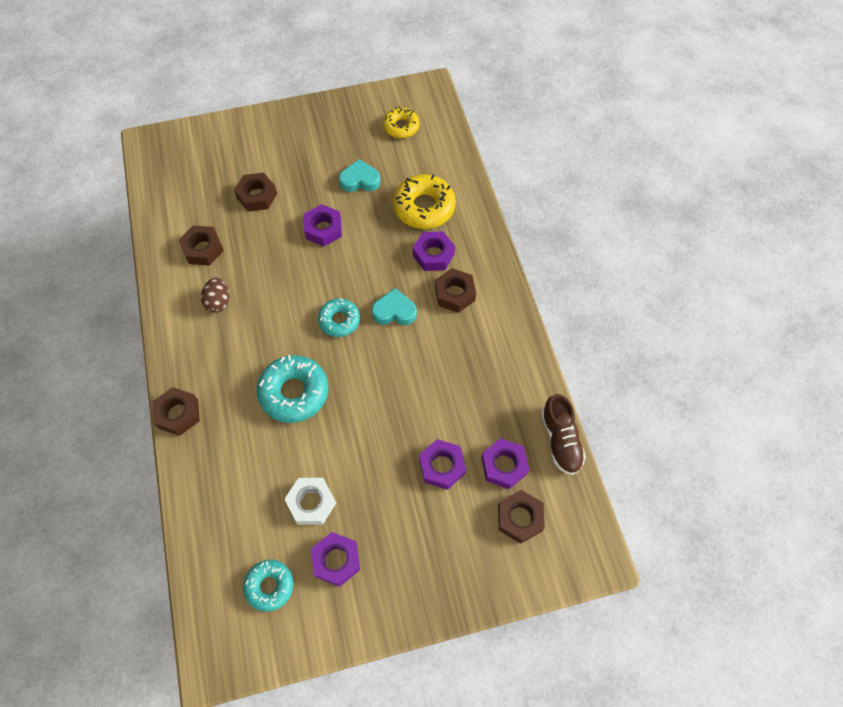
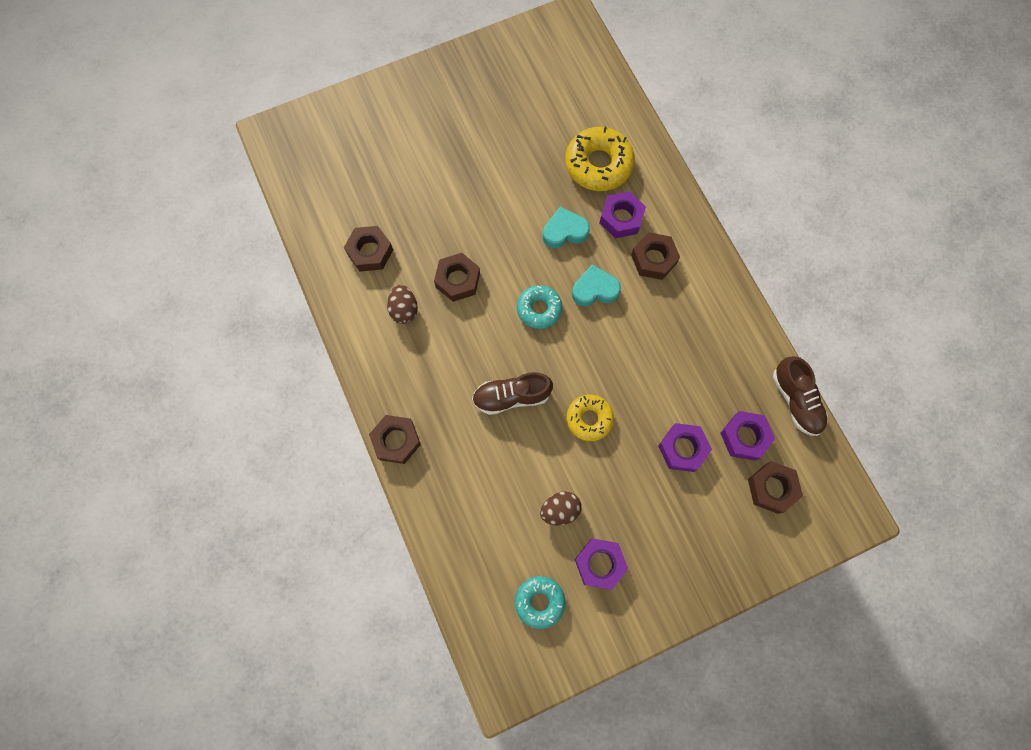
camera: 10 degrees left, 10 degrees up
(257, 196) = (412, 179): brown nut -> brown nut (457, 280)
(294, 392) = (511, 396): turquoise donut -> brown shoe
(311, 503) = (560, 510): white nut -> brown egg
(323, 229) = (495, 207): purple nut -> none
(360, 180) = (521, 143): turquoise heart -> turquoise heart (564, 231)
(401, 127) = (550, 71): yellow donut -> yellow donut (589, 419)

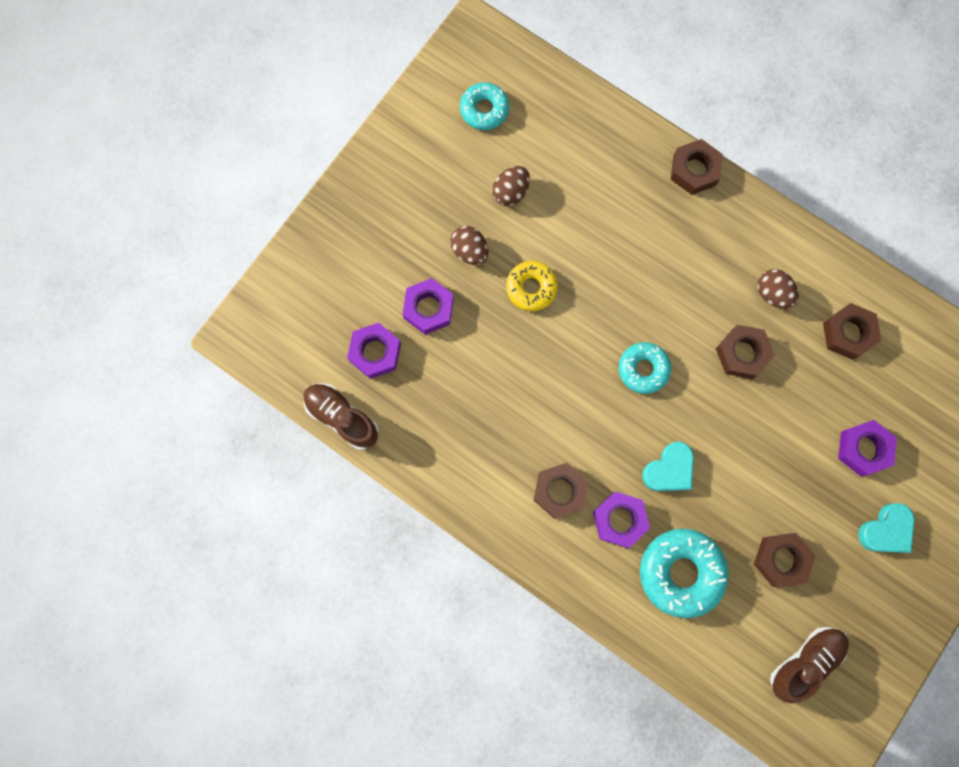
camera: 150 degrees right, 5 degrees up
(511, 396) = (616, 268): brown shoe -> brown shoe (805, 662)
(595, 289) = (600, 422): turquoise heart -> turquoise heart (886, 530)
(598, 164) = (681, 572): yellow donut -> turquoise donut
(600, 564) = (450, 167): purple nut -> purple nut (863, 449)
(623, 478) = (469, 251): none -> brown egg
(772, 488) = (327, 318): brown nut -> brown nut (781, 559)

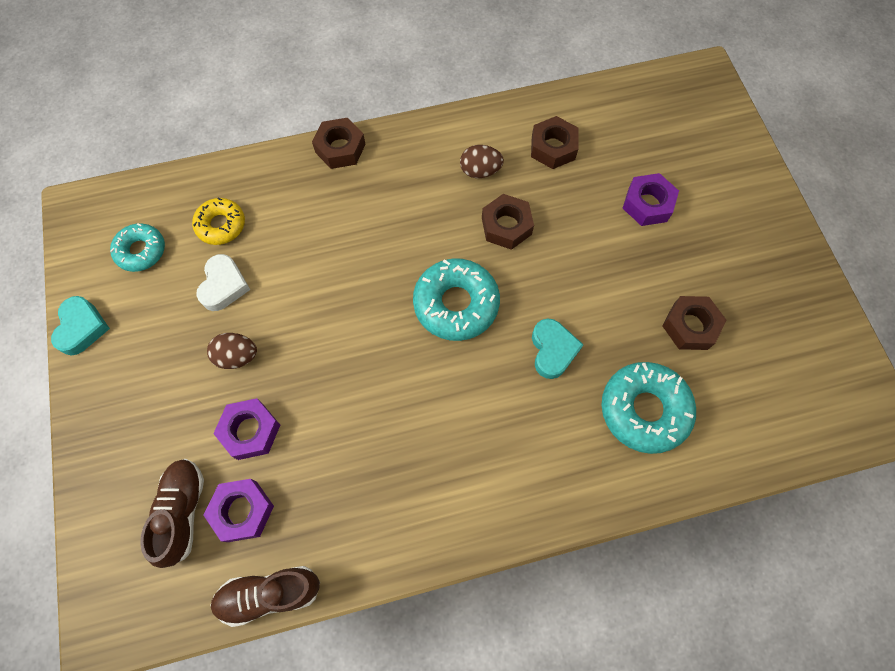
camera: 50 degrees left, 10 degrees down
(510, 192) = (224, 285): brown egg -> white heart
(531, 288) = (313, 334): yellow donut -> yellow donut (221, 225)
(559, 491) = (499, 452): brown nut -> none
(619, 520) = (562, 423): purple nut -> none
(643, 369) = (456, 304): turquoise donut -> turquoise donut, size x1.60
(805, 662) = (786, 374): brown shoe -> brown shoe (182, 512)
(886, 530) = (722, 237): turquoise heart -> turquoise heart (82, 328)

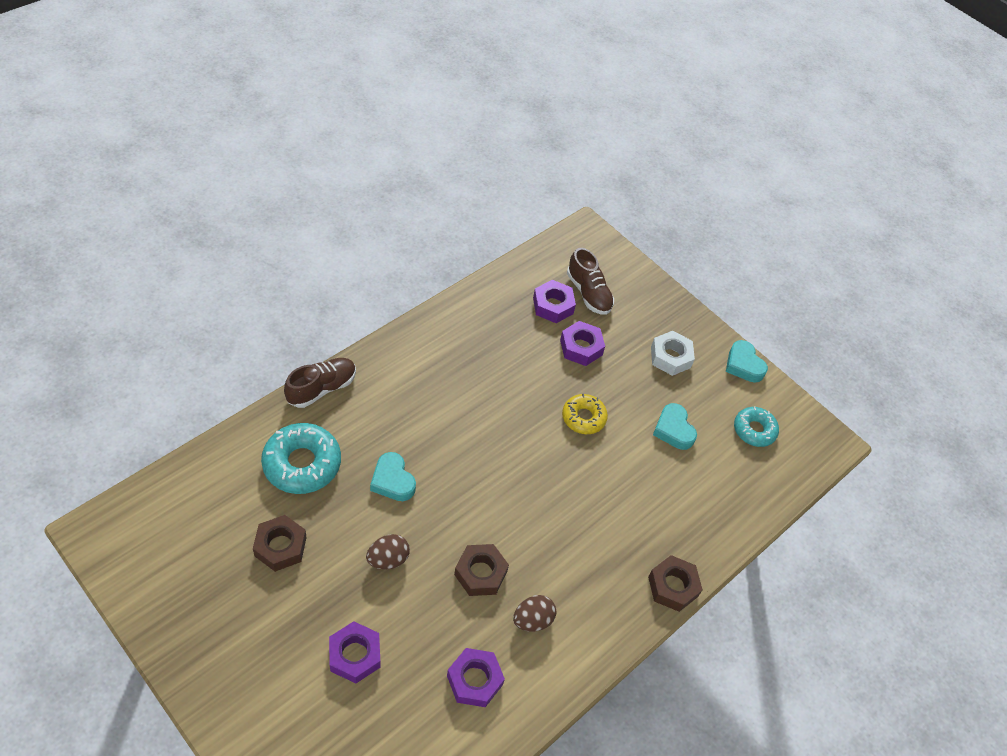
camera: 145 degrees right, 15 degrees down
(155, 373) = (670, 357): none -> white nut
(221, 225) = (714, 474): yellow donut -> yellow donut (583, 418)
(224, 285) = (673, 430): white heart -> turquoise heart
(237, 356) = (625, 387): brown egg -> brown egg (388, 559)
(269, 594) = (507, 274): brown shoe -> brown shoe (321, 388)
(456, 304) = (488, 486): turquoise donut -> none
(553, 147) = (474, 680): brown nut -> purple nut

